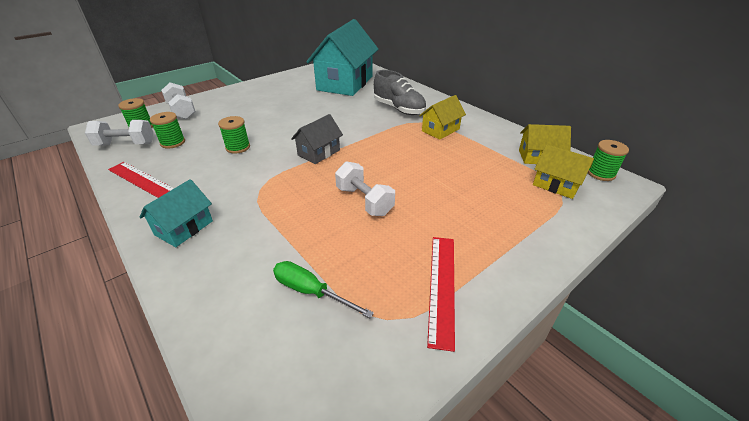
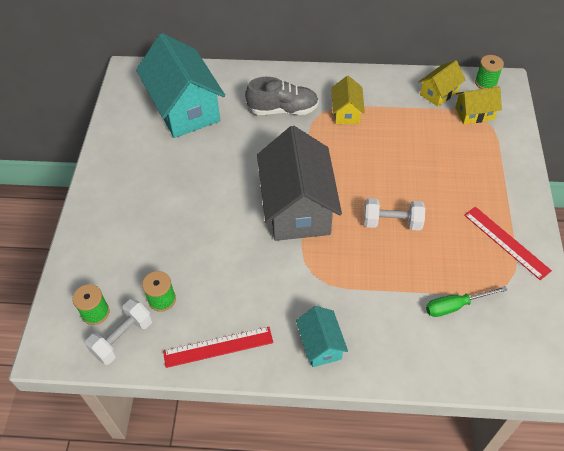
camera: 45 degrees left, 15 degrees up
(182, 111) = (93, 264): white dumbbell -> none
(238, 147) = (227, 256): green spool -> none
(319, 152) = (297, 207): grey house -> grey house, size x2.08

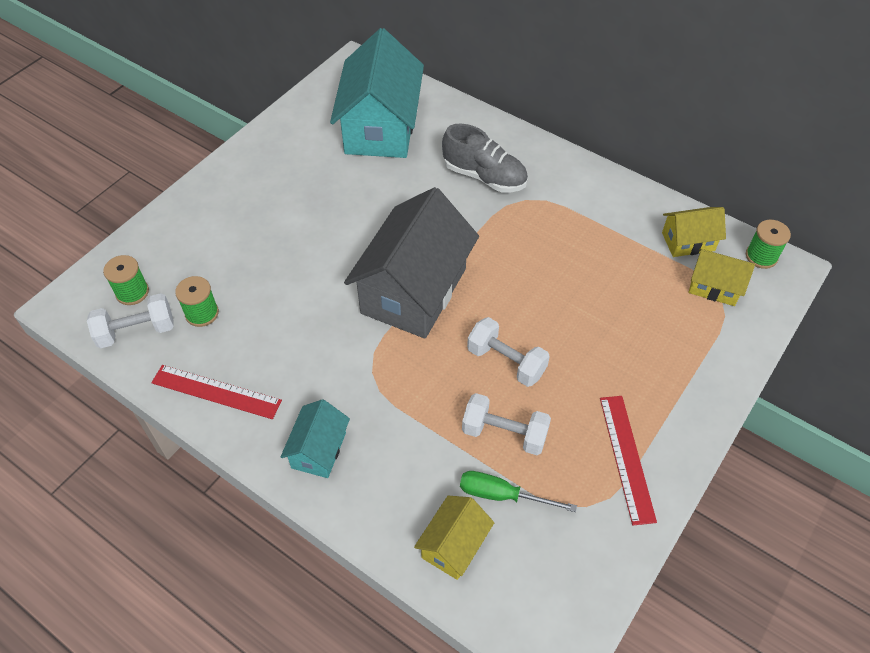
camera: 30 degrees right, 0 degrees up
(346, 112) = (555, 212): yellow house -> yellow house (454, 545)
(426, 267) = (504, 433): none -> white dumbbell

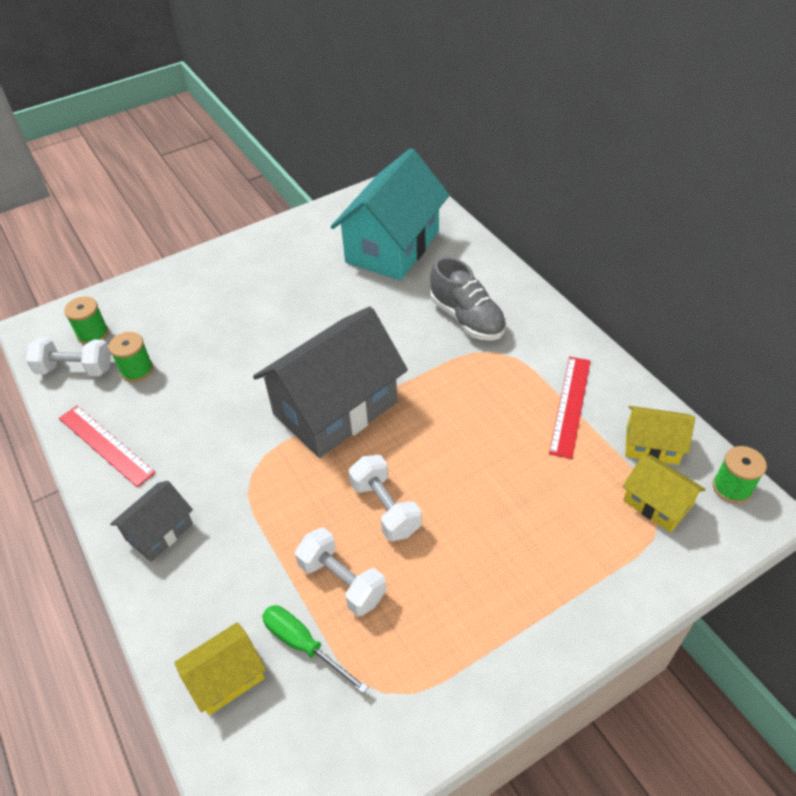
camera: 25 degrees right, 5 degrees down
(318, 450) = (159, 531): turquoise house -> grey house
(627, 457) = (456, 656): red ruler -> red ruler (570, 405)

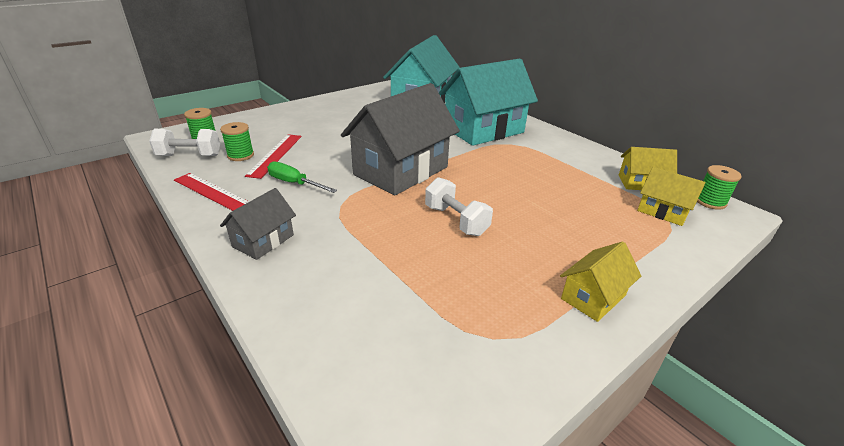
camera: 10 degrees left, 15 degrees down
(226, 678) = (337, 337): yellow house -> yellow house (593, 297)
(303, 645) = (408, 308): green screwdriver -> green screwdriver (294, 183)
(342, 581) = (432, 264): white dumbbell -> none
(467, 318) = (483, 130): grey shoe -> turquoise house
(570, 405) = (573, 166): red ruler -> red ruler (275, 155)

